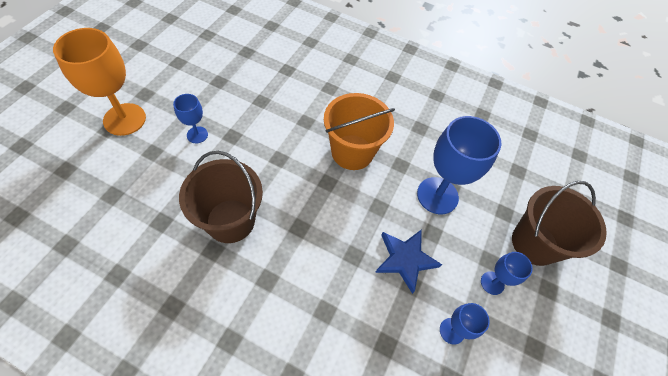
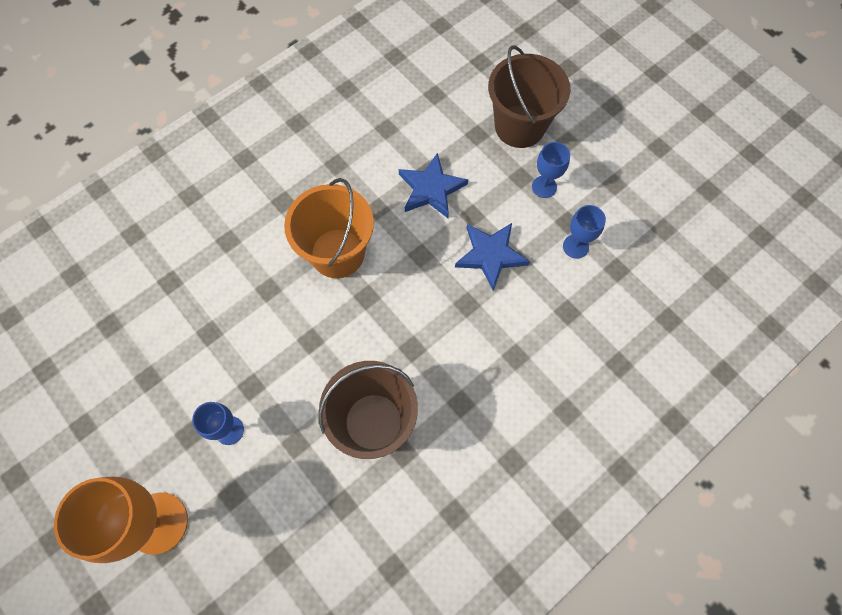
camera: 60 degrees left, 10 degrees up
(437, 195) = (431, 189): blue goblet -> blue star

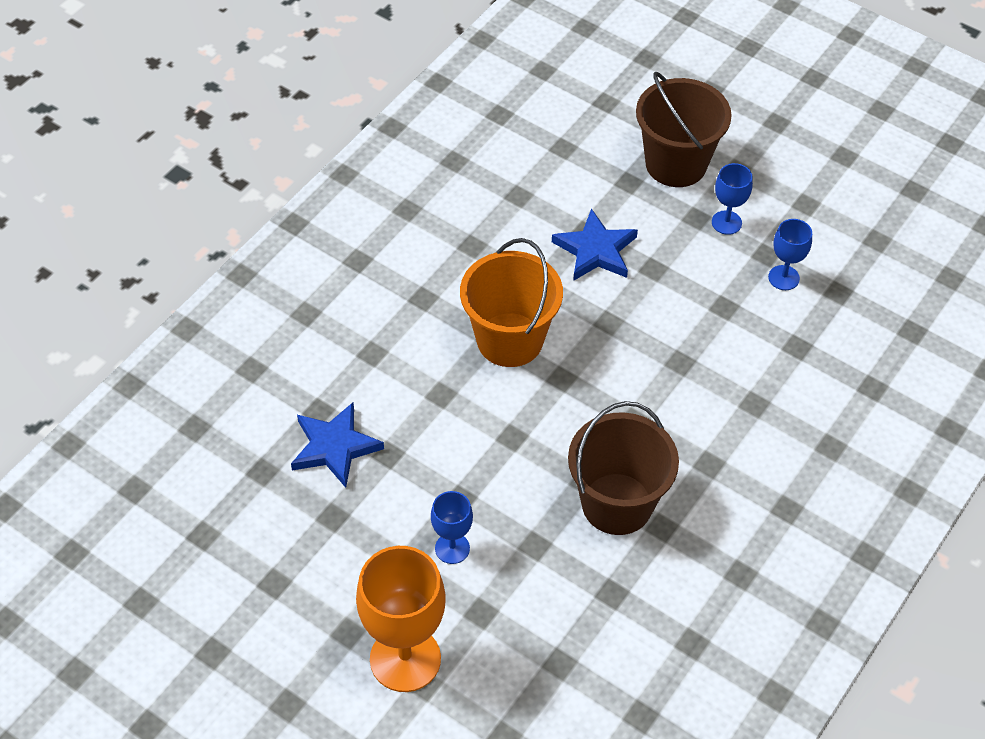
camera: 15 degrees left, 15 degrees down
(490, 255) = (690, 306): blue star -> blue star (335, 447)

